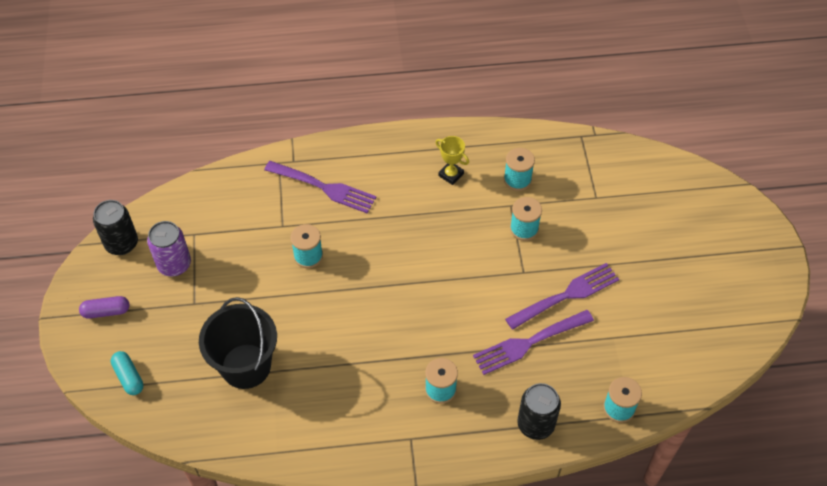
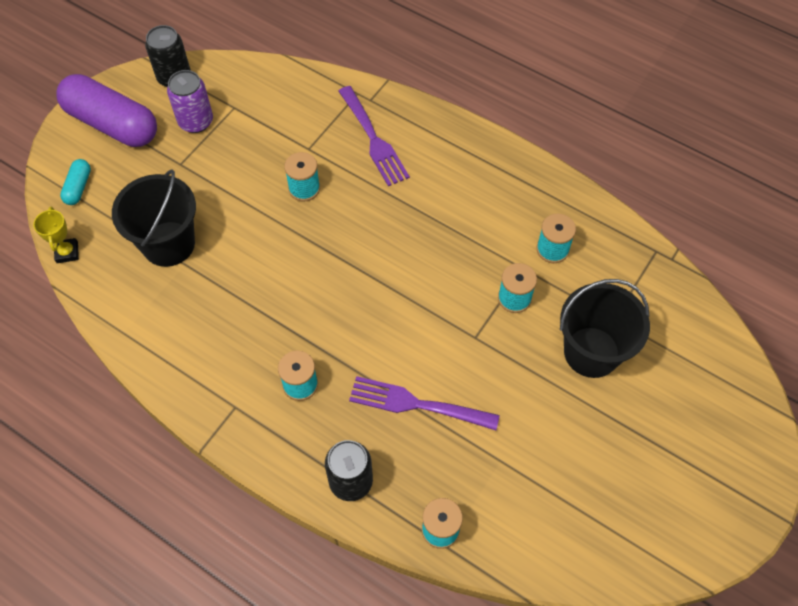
camera: 40 degrees right, 5 degrees up
(106, 311) = (112, 124): purple capsule -> purple capsule, size x2.27
(451, 174) = (495, 203): yellow trophy -> yellow trophy (67, 252)
(565, 296) = (493, 388): purple fork -> none
(603, 228) = (591, 352): none -> black bucket

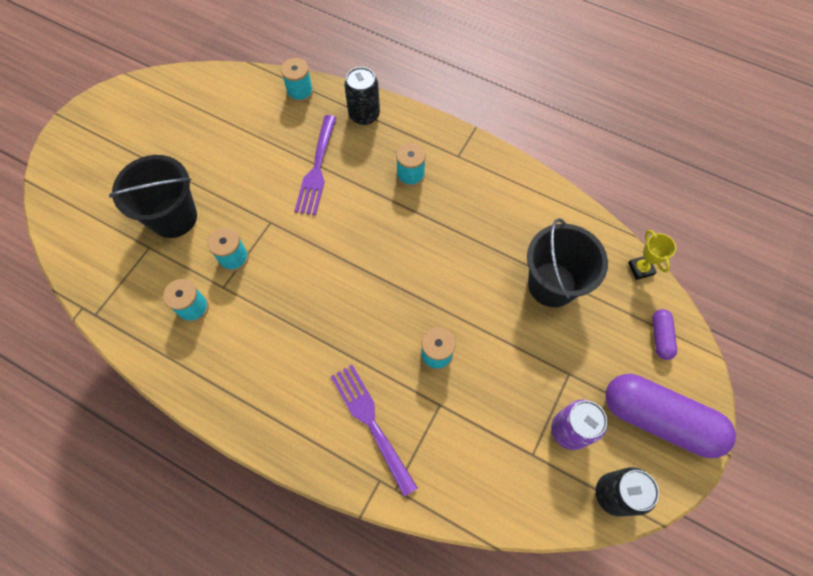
camera: 175 degrees right, 5 degrees up
(78, 187) = (660, 337): turquoise capsule -> purple capsule
(418, 404) = (317, 168): purple fork -> purple fork turned 90 degrees clockwise

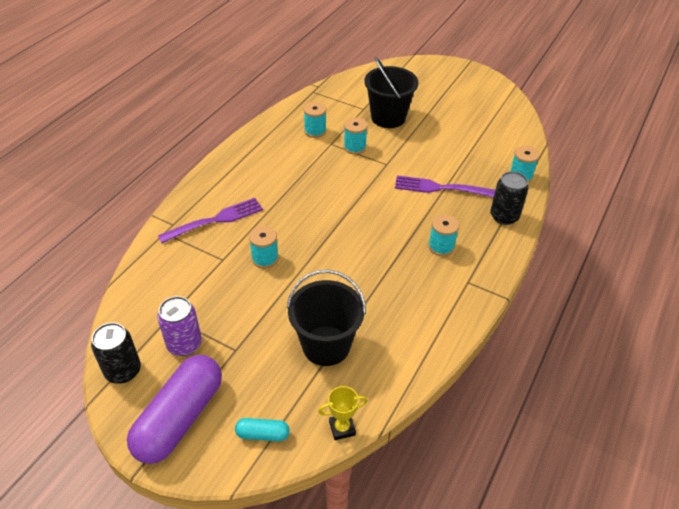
camera: 90 degrees right, 20 degrees down
(660, 337) = (263, 434): purple capsule -> turquoise capsule

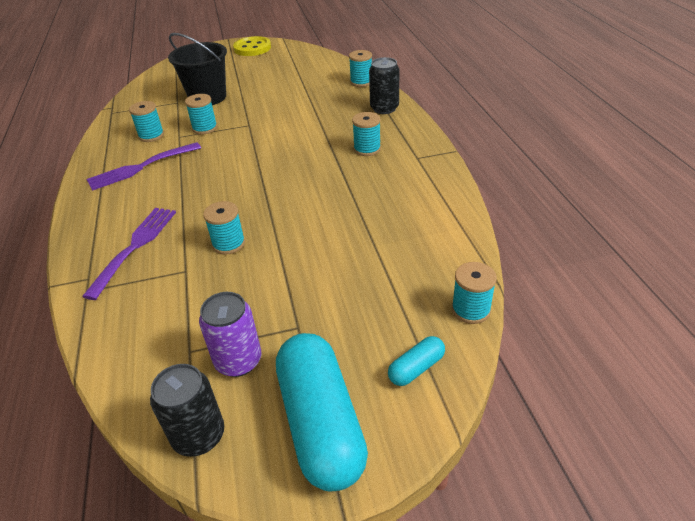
camera: 40 degrees left, 5 degrees down
(180, 418) = (320, 423): purple capsule -> turquoise capsule
(326, 345) = (373, 265): black bucket -> none
(342, 428) = (470, 310): yellow trophy -> turquoise spool
(441, 188) = (314, 116): purple fork -> purple fork (141, 167)
(477, 83) = (252, 48): none -> yellow button

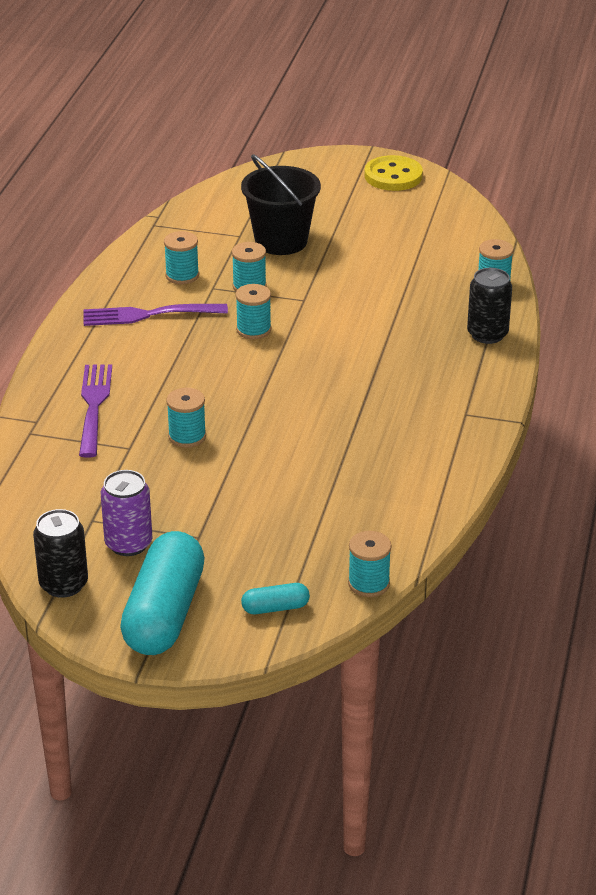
camera: 25 degrees right, 5 degrees down
(134, 248) = (94, 407): purple fork -> purple fork turned 45 degrees counterclockwise
(367, 149) = (417, 382): turquoise spool -> turquoise spool (253, 330)

